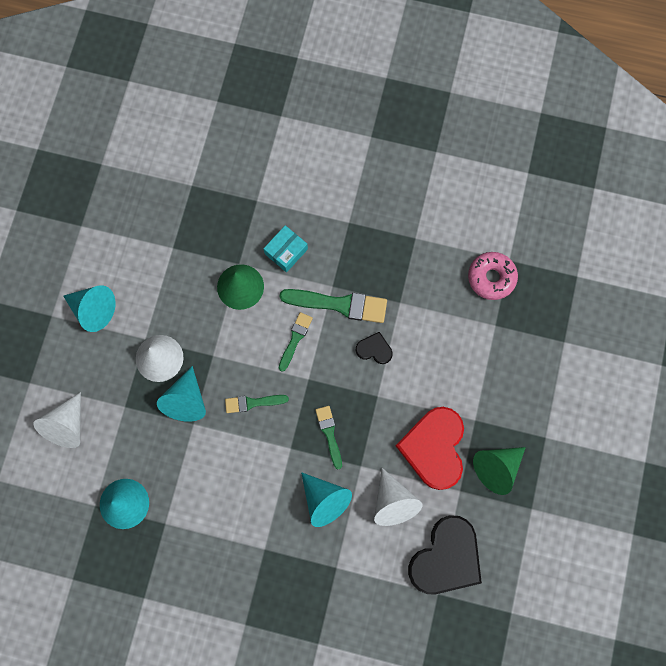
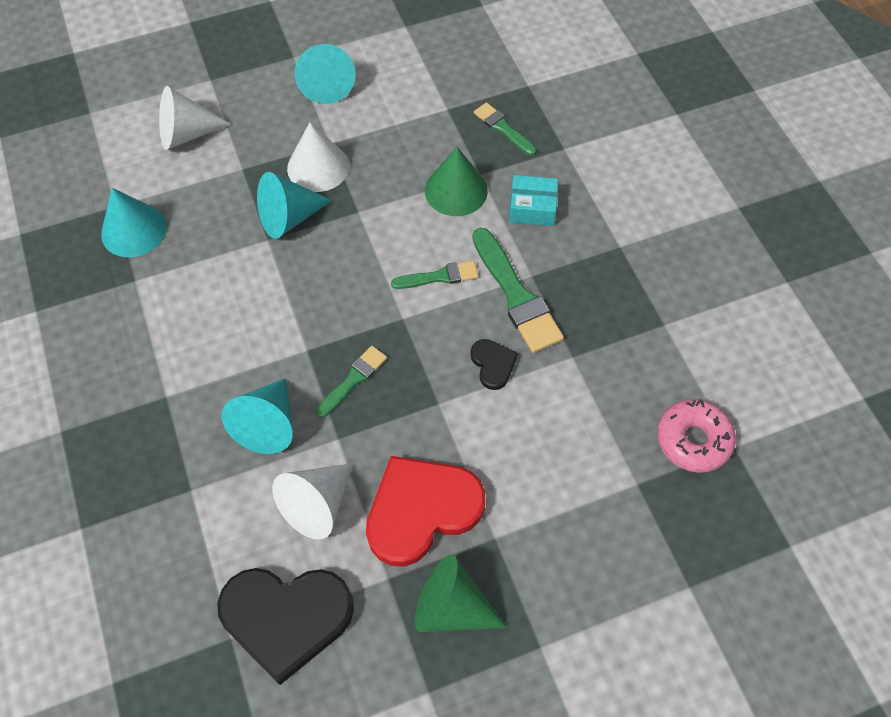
camera: 55 degrees right, 15 degrees down
(253, 403) = (333, 280): green brush -> green brush (503, 128)

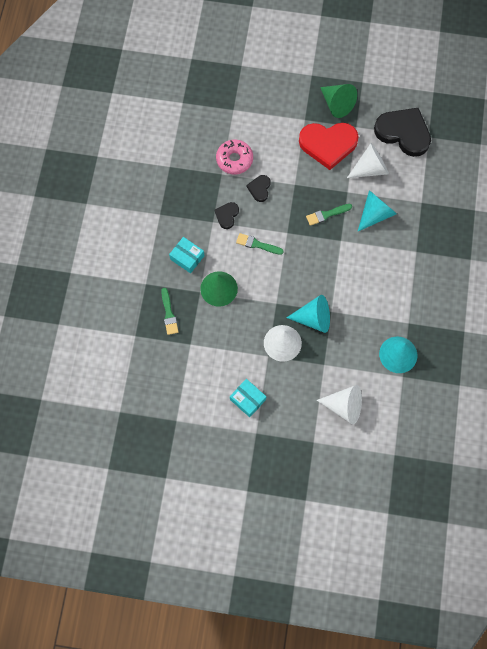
camera: 150 degrees left, 10 degrees up
(326, 84) = (247, 399): turquoise cone -> turquoise box
(516, 295) = (227, 215): green brush -> black heart
(693, 440) = (197, 113): pink donut -> pink donut (234, 160)

